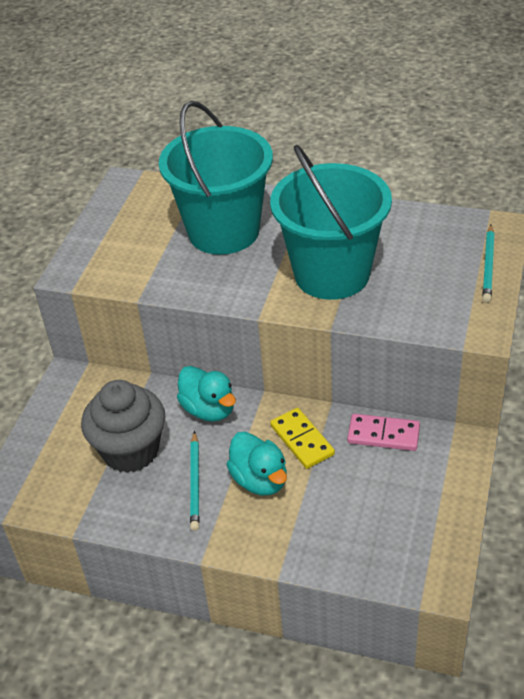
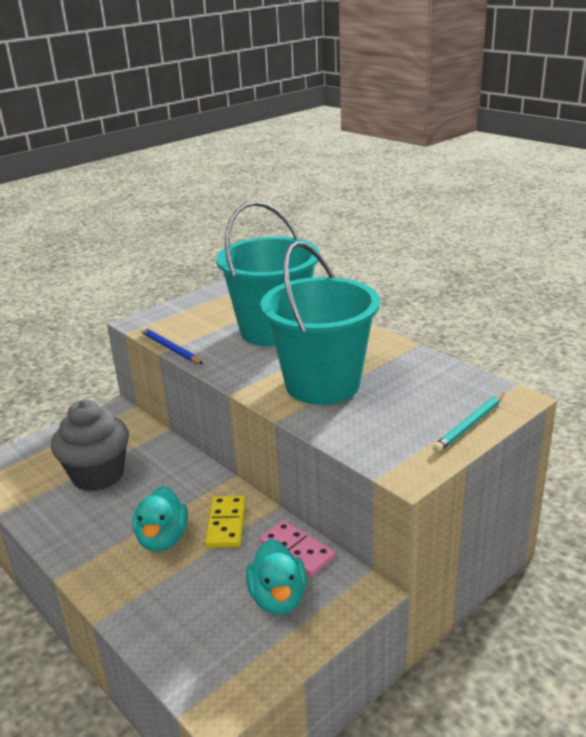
camera: 30 degrees right, 15 degrees down
(142, 291) = (170, 348): none -> blue pencil
(195, 483) = (115, 518): turquoise pencil -> none
(209, 409) = (181, 471): turquoise duck -> turquoise duck (278, 598)

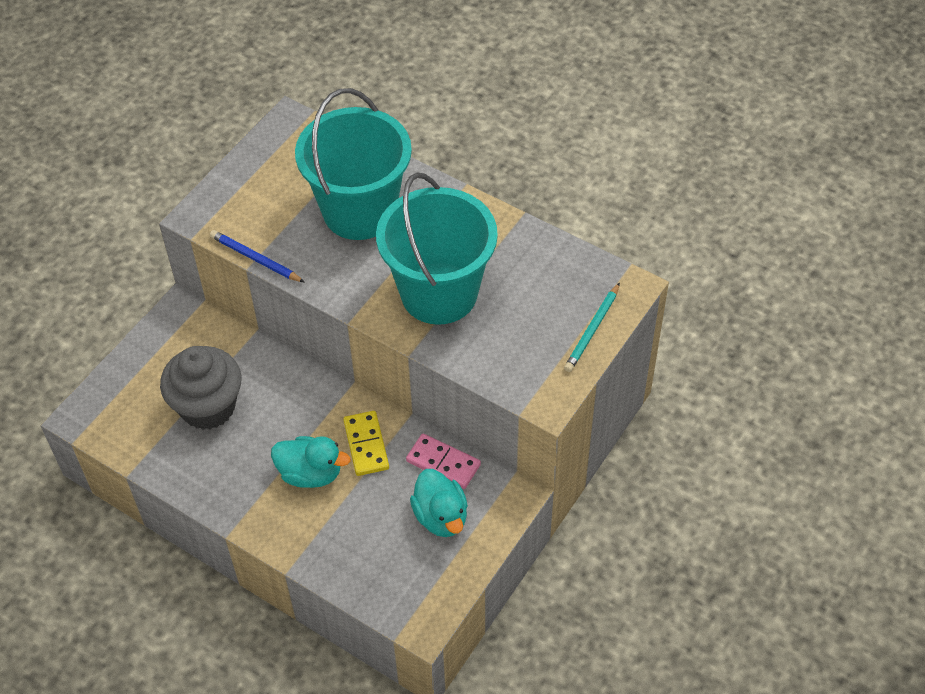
camera: 15 degrees left, 25 degrees up
(162, 539) = (310, 473): turquoise duck -> turquoise duck turned 60 degrees counterclockwise

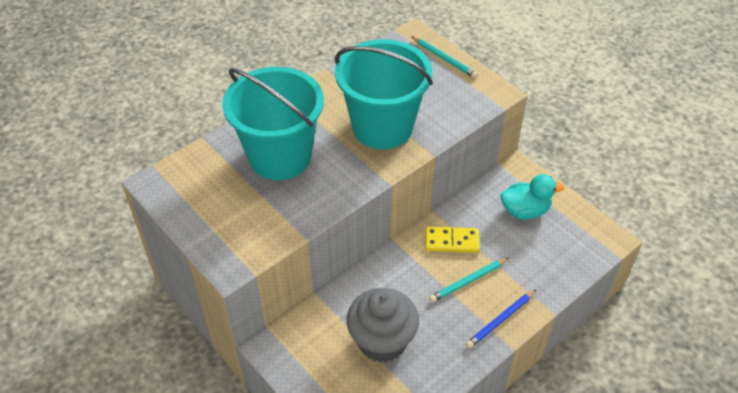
camera: 75 degrees left, 5 degrees down
(255, 259) = (299, 232): blue pencil -> blue pencil (500, 320)
(310, 473) = (468, 281): turquoise duck -> turquoise pencil
(443, 463) = (480, 200): pink domino -> none

